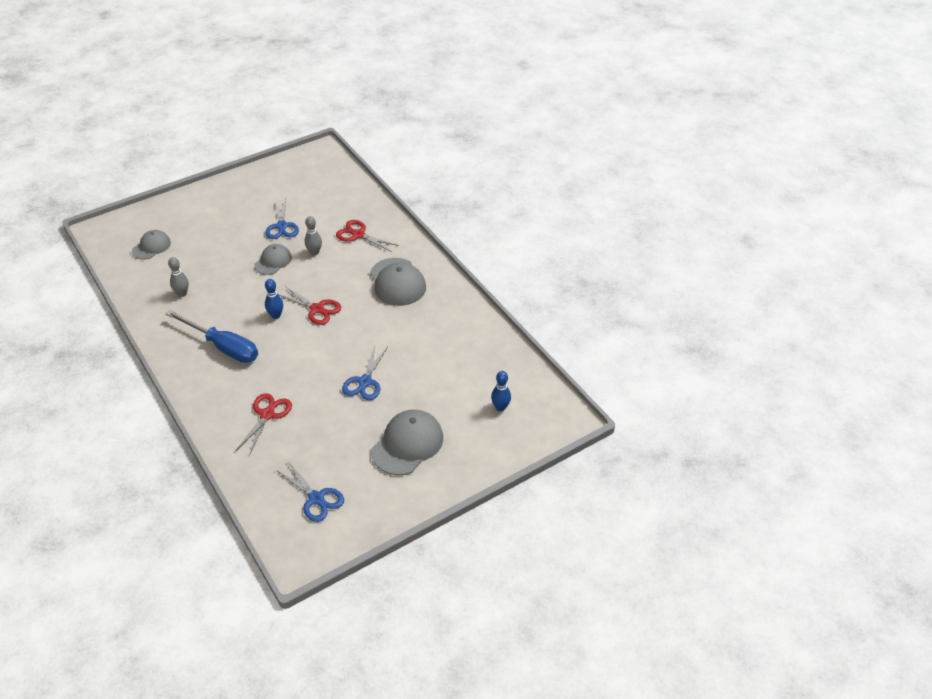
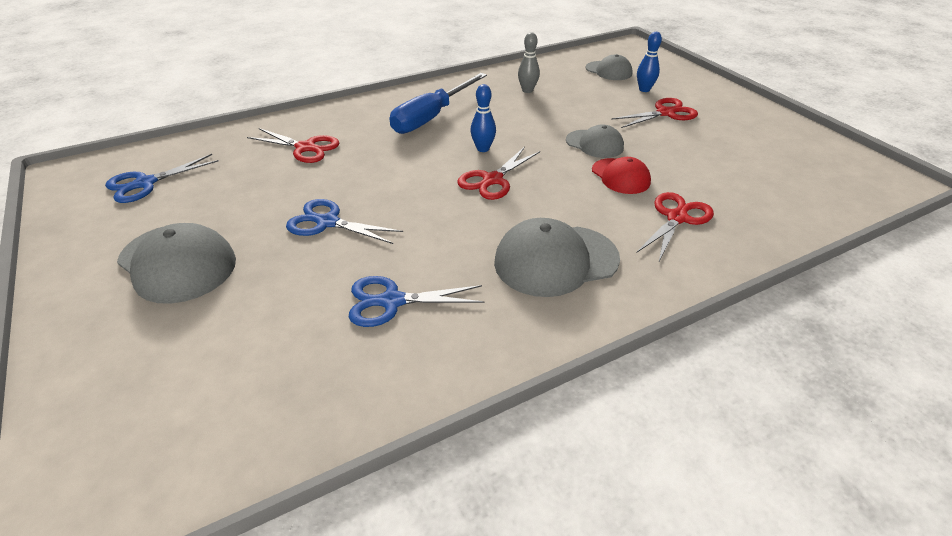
camera: 95 degrees right, 5 degrees down
(231, 224) = (665, 113): none -> red scissors
(282, 226) = (675, 149): blue scissors -> blue scissors (392, 301)
(314, 252) = (620, 176): grey bowling pin -> red cap
(500, 407) = (183, 390): blue bowling pin -> blue bowling pin (644, 89)

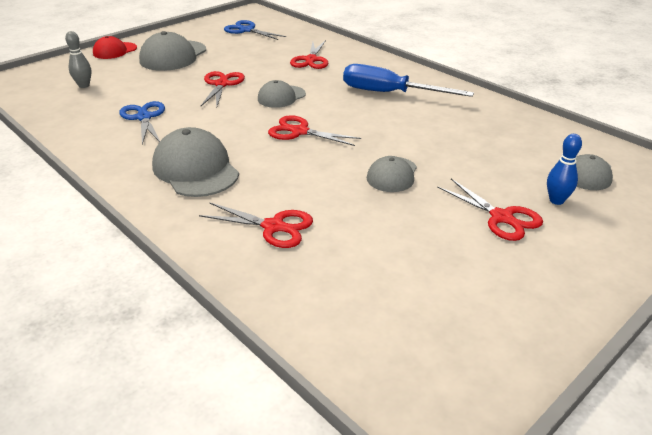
camera: 75 degrees right, 5 degrees down
(328, 222) = (221, 84): blue scissors -> red scissors
(398, 181) = (281, 97): none -> grey cap
(483, 149) = (348, 121): blue bowling pin -> none
(527, 90) = (483, 129): grey bowling pin -> grey bowling pin (84, 85)
(620, 176) = (336, 192): red cap -> red cap (115, 51)

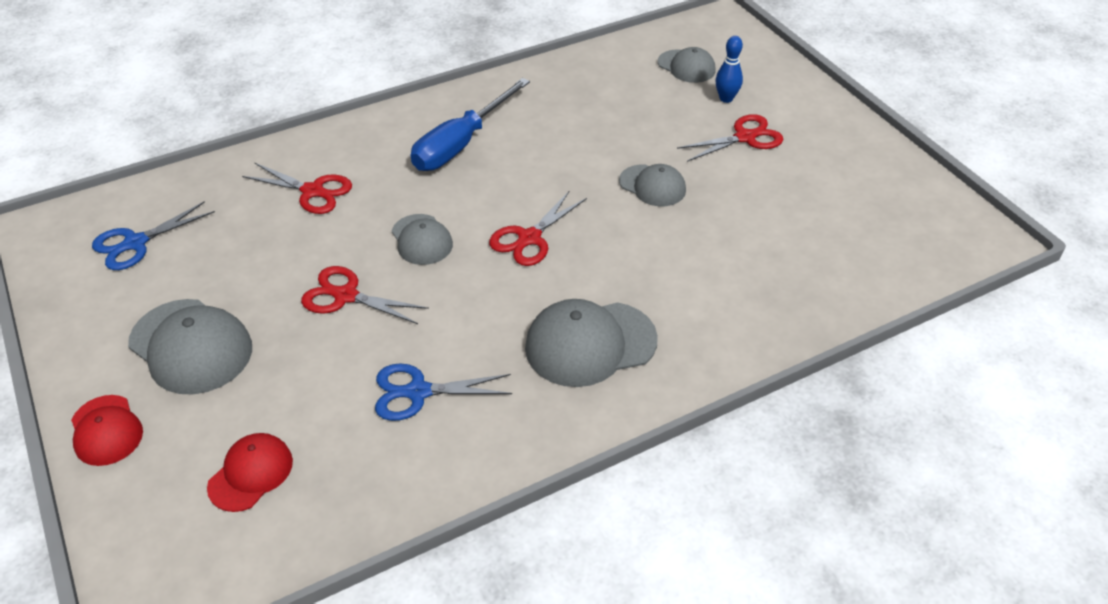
camera: 75 degrees left, 10 degrees up
(84, 85) = (251, 474): grey bowling pin -> red cap
(273, 227) = (728, 290): red scissors -> none

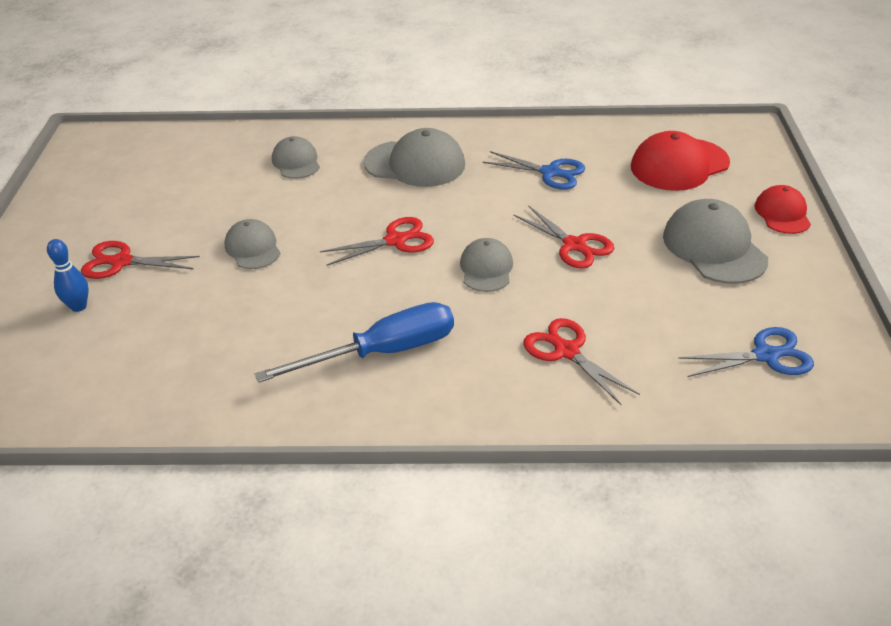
camera: 150 degrees left, 5 degrees down
(251, 474) = (679, 165): red cap -> red cap, size x1.65
(686, 66) = (57, 361): grey cap -> grey cap (296, 162)

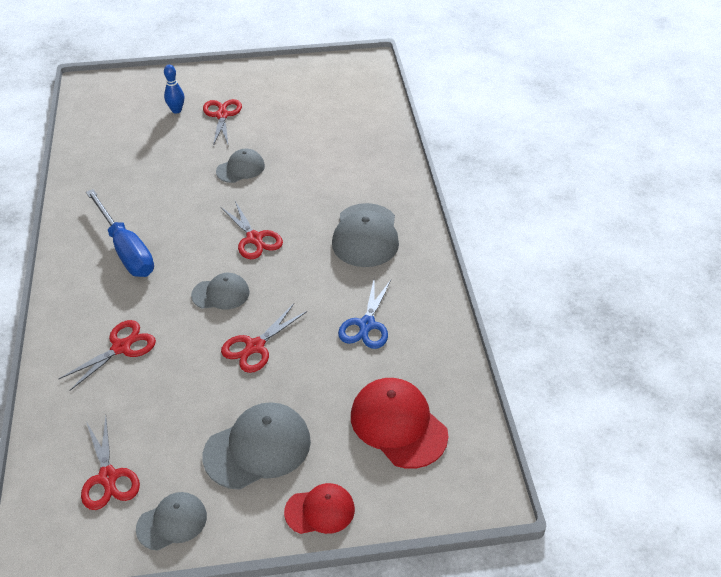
camera: 80 degrees right, 5 degrees up
(296, 162) = (356, 168): grey cap -> grey cap (172, 522)
(765, 355) = (108, 477): blue scissors -> red scissors

